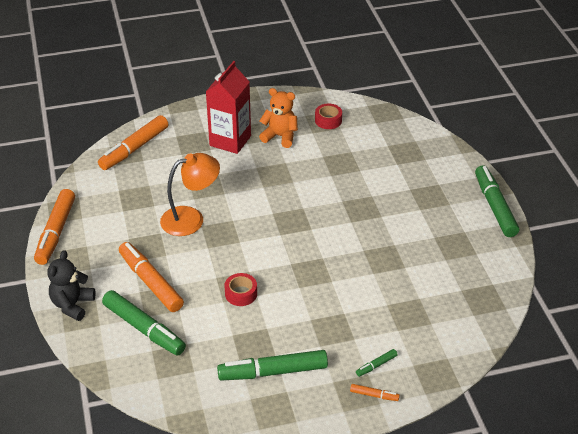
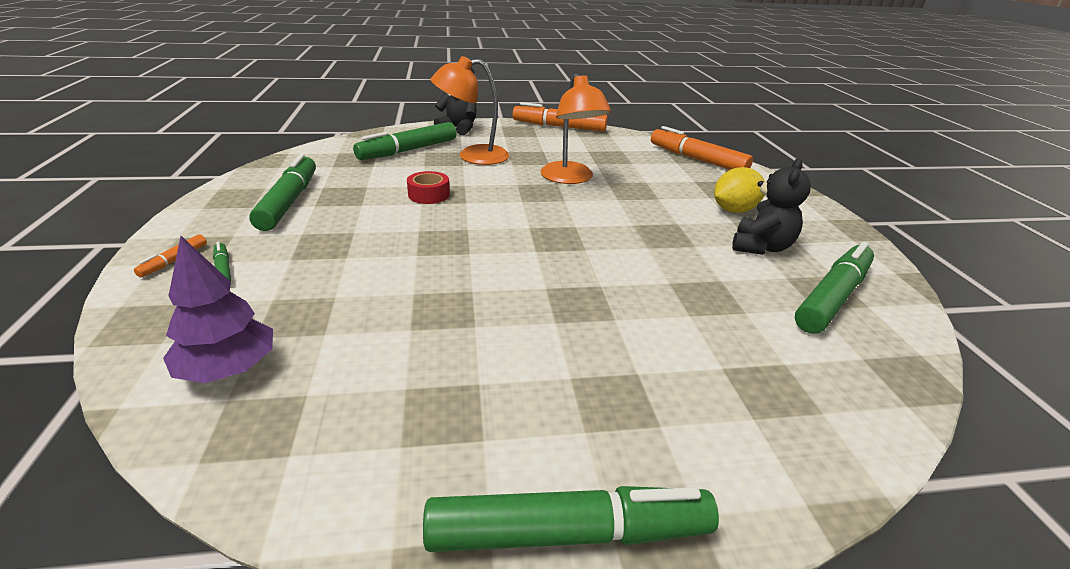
camera: 95 degrees right, 10 degrees down
(150, 282) = (472, 156): orange marker -> orange lamp
(230, 141) = (734, 210): red carton -> yellow lemon
(280, 136) = (761, 247): orange teddy bear -> black teddy bear
(328, 120) = (833, 297): red tape -> green marker
(456, 322) = (229, 369): none -> purple tree

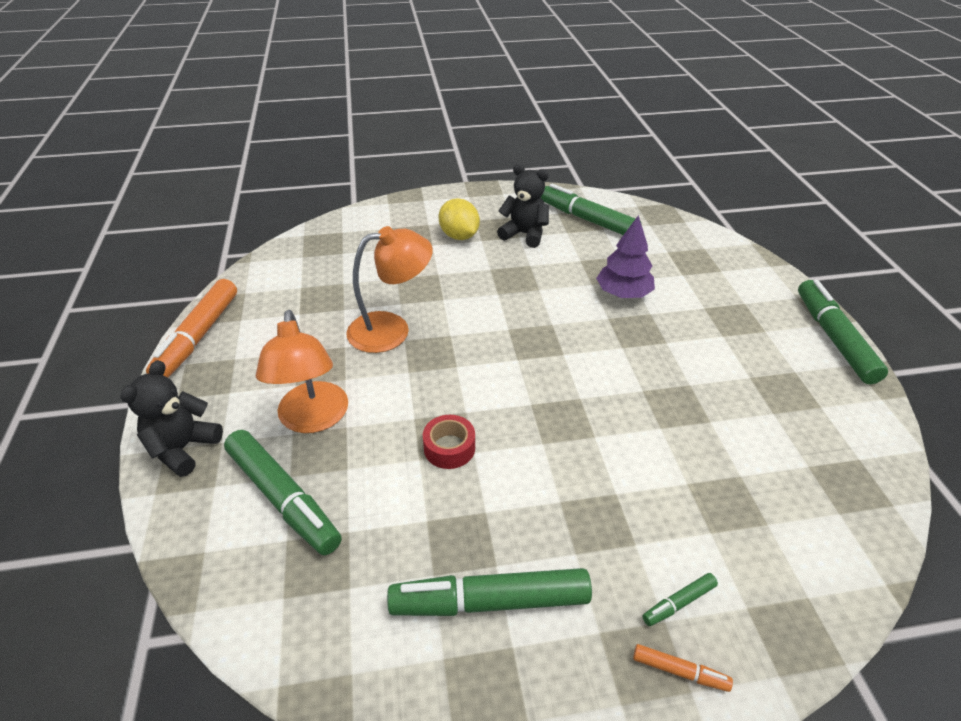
camera: 90 degrees left, 10 degrees up
(229, 369) = (811, 526): purple tree -> purple tree (623, 293)
(697, 159) = (334, 239): orange marker -> none

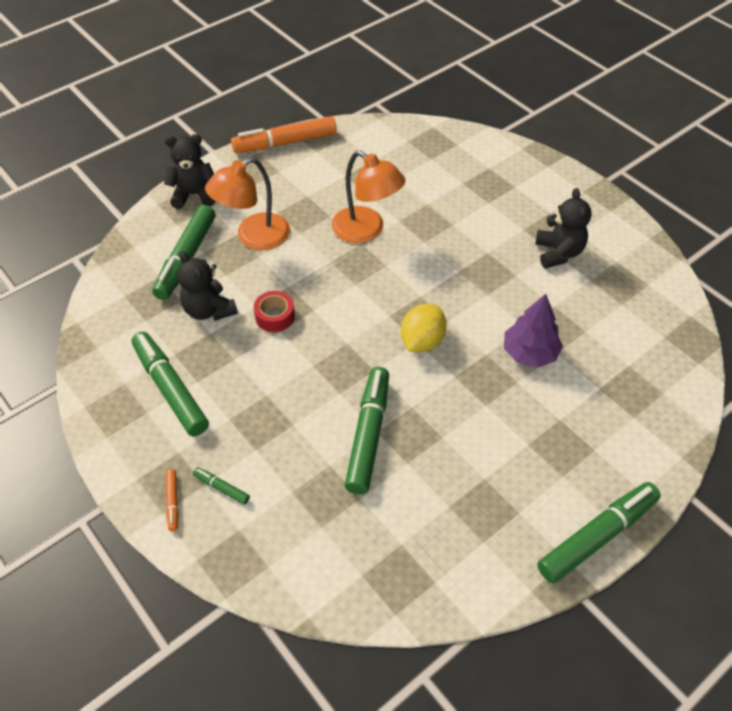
camera: 60 degrees right, 10 degrees up
(390, 507) = (209, 310): none -> black teddy bear
(459, 236) = (515, 213): yellow lemon -> yellow lemon (422, 341)
(587, 220) = (626, 287): green marker -> green marker (368, 435)

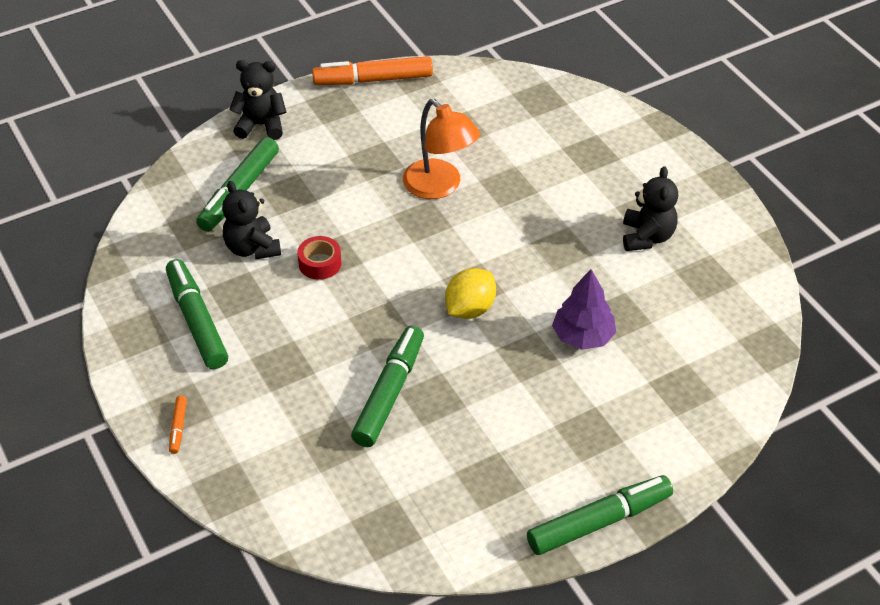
camera: 10 degrees right, 5 degrees down
(221, 488) = (229, 422): green marker -> none
(254, 237) = (316, 179): orange lamp -> none

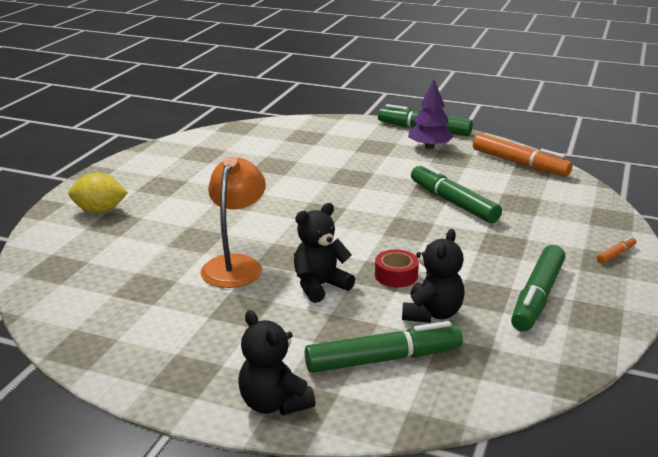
camera: 130 degrees left, 20 degrees down
(373, 80) = (113, 370): orange marker -> orange marker (519, 164)
(389, 393) = (453, 202): green marker -> green marker turned 75 degrees clockwise
(470, 309) = (344, 206): yellow lemon -> yellow lemon (100, 211)
(583, 336) = (309, 168): purple tree -> purple tree (429, 147)
(647, 237) = (188, 178): black teddy bear -> black teddy bear (320, 286)

